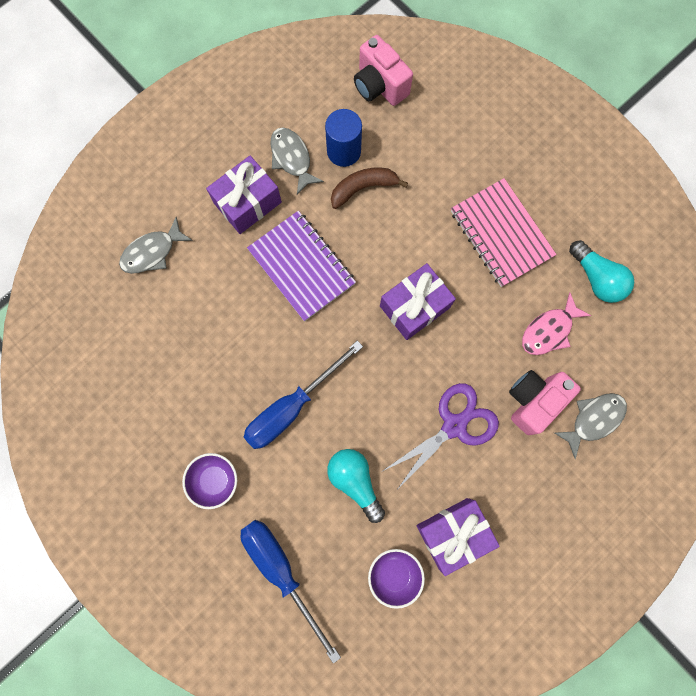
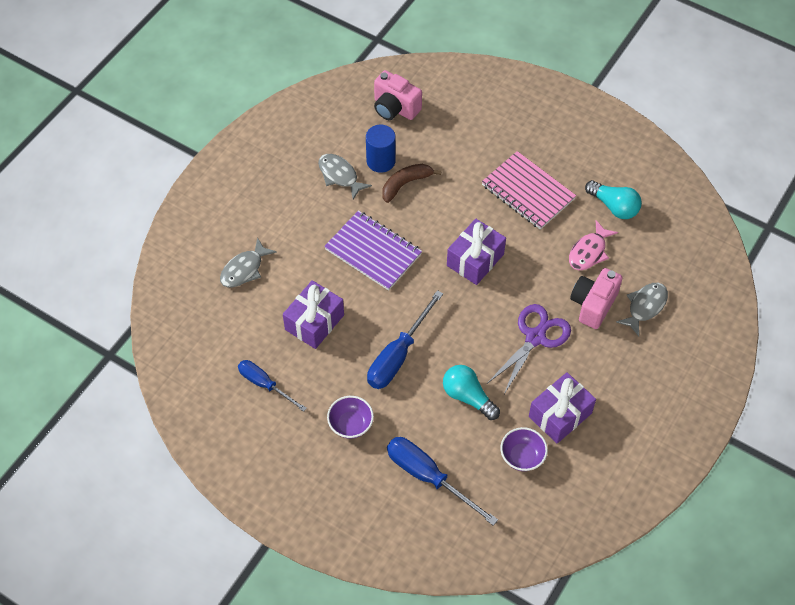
camera: 15 degrees left, 20 degrees down
(134, 404) = (265, 384): none -> blue screwdriver
(247, 203) = (313, 215): purple gift -> purple gift (314, 322)

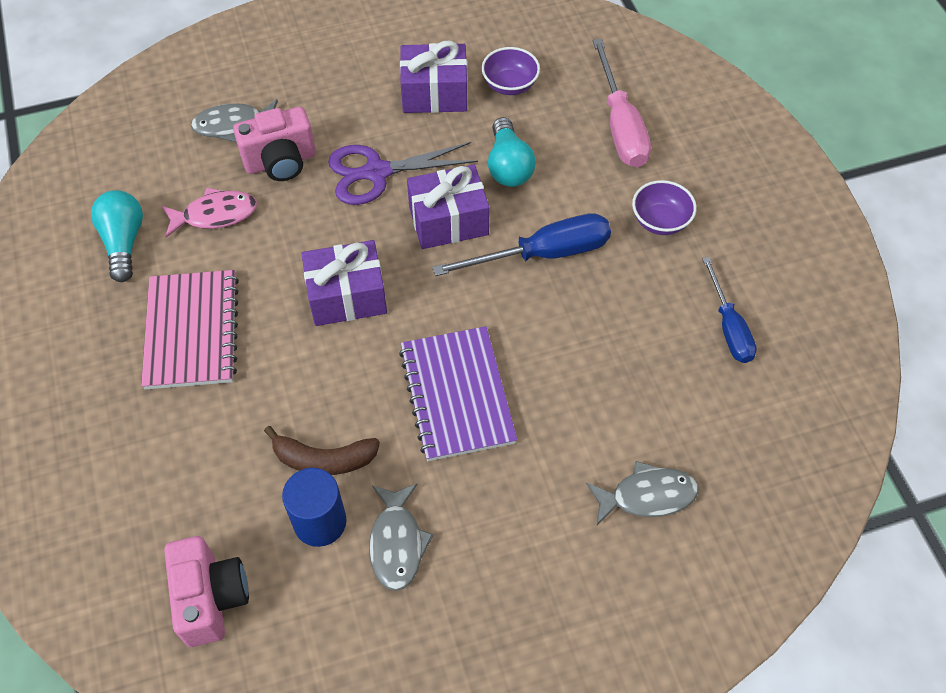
camera: 140 degrees left, 0 degrees up
(314, 322) = (609, 358): purple gift -> purple gift (448, 221)
(428, 477) = (620, 126): blue screwdriver -> pink screwdriver

